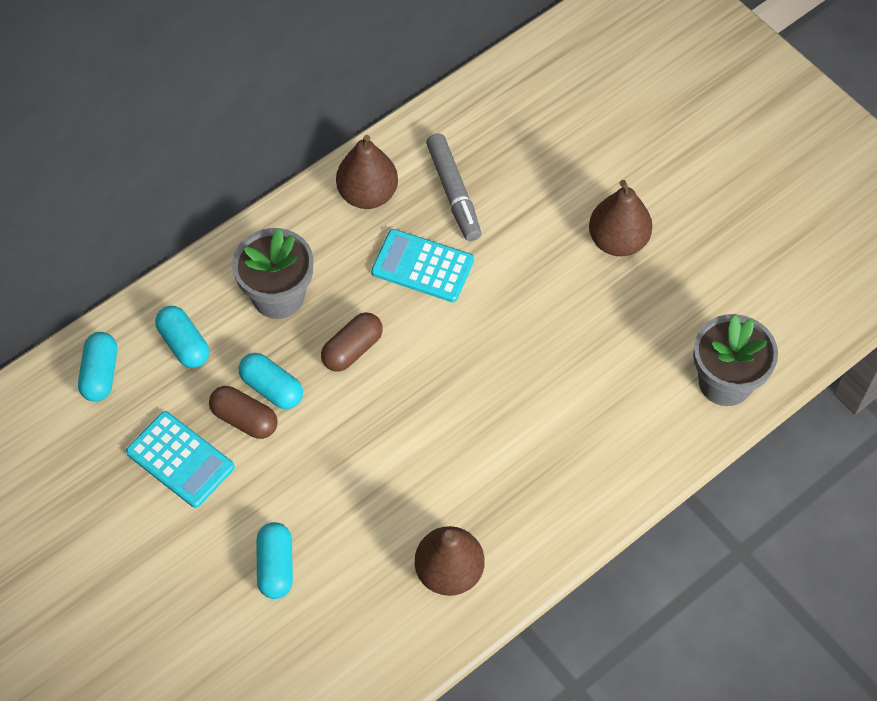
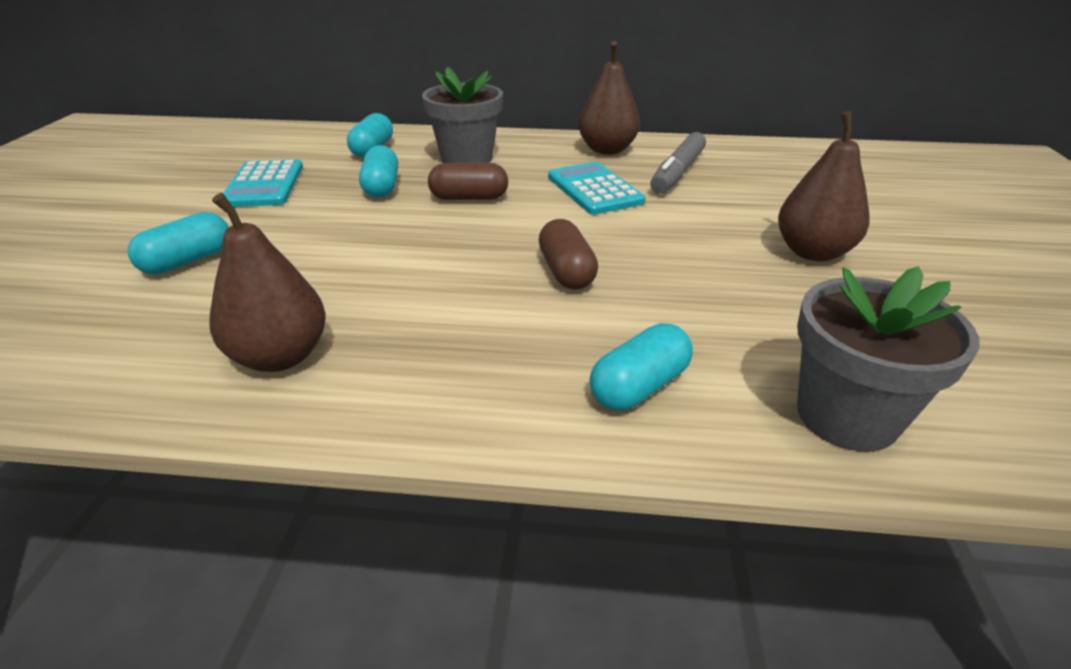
camera: 45 degrees right, 25 degrees down
(100, 374) = (308, 139): turquoise capsule -> turquoise capsule (639, 387)
(245, 419) = (336, 190): brown capsule -> brown capsule (566, 272)

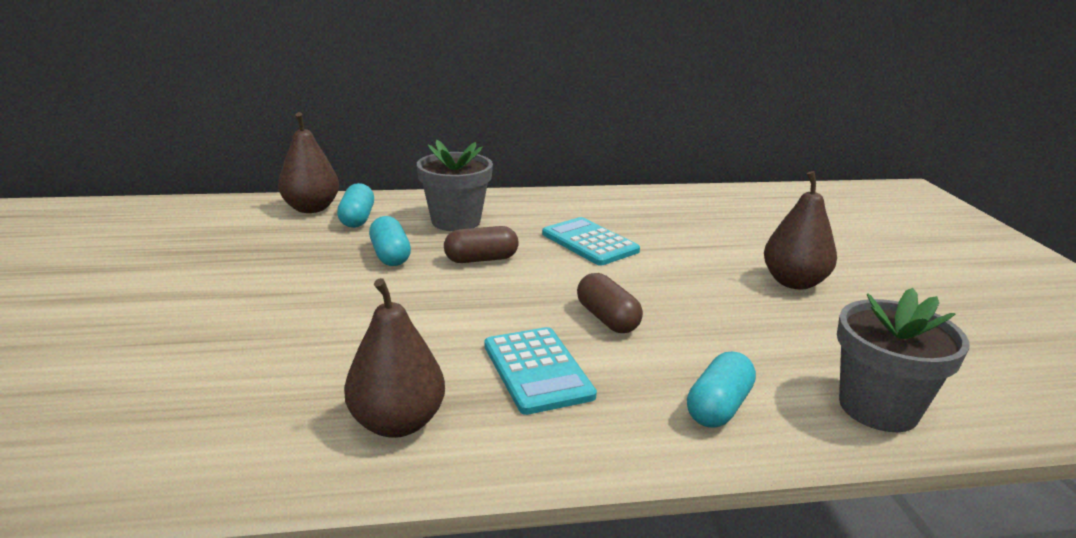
camera: 15 degrees left, 10 degrees down
(188, 261) = (241, 346): turquoise capsule -> none
(264, 185) = (268, 262): turquoise calculator -> turquoise calculator (537, 370)
(607, 150) = (580, 204): brown pear -> brown pear (311, 208)
(678, 172) = (652, 221): grey marker -> none

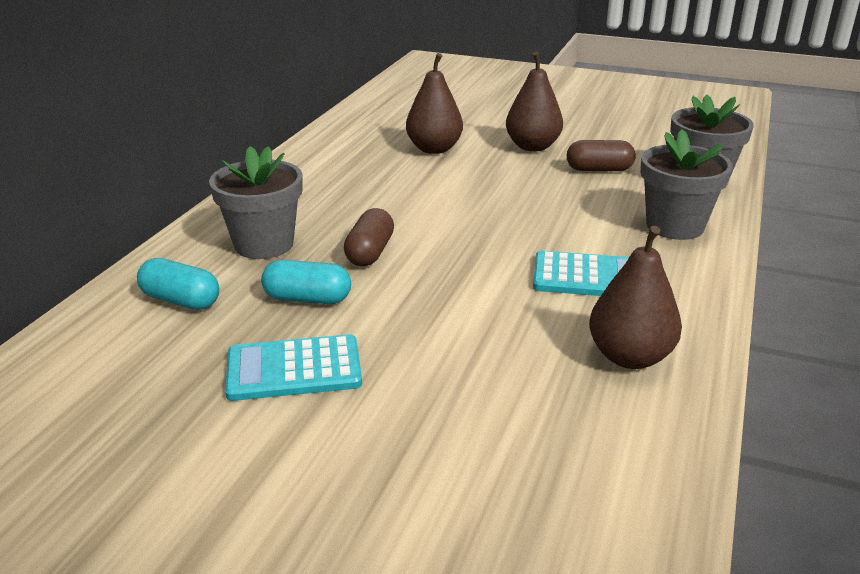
camera: 60 degrees left, 5 degrees up
(311, 208) = (104, 326): brown pear -> brown pear (434, 149)
(589, 242) = (389, 195): turquoise calculator -> turquoise calculator (294, 369)
(607, 319) = (531, 227): brown capsule -> brown capsule (599, 169)
(718, 407) = (675, 226): turquoise capsule -> grey flower pot

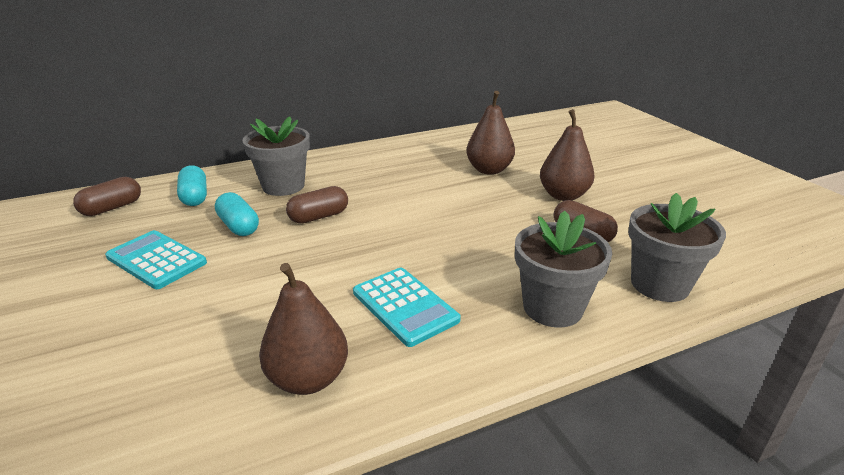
camera: 45 degrees right, 0 degrees up
(93, 362) = (112, 208): none -> brown capsule

